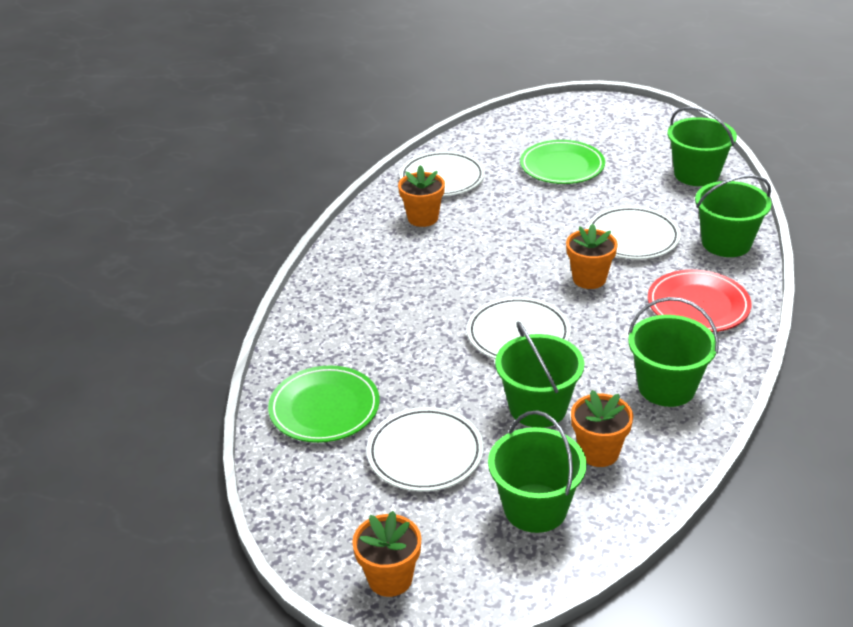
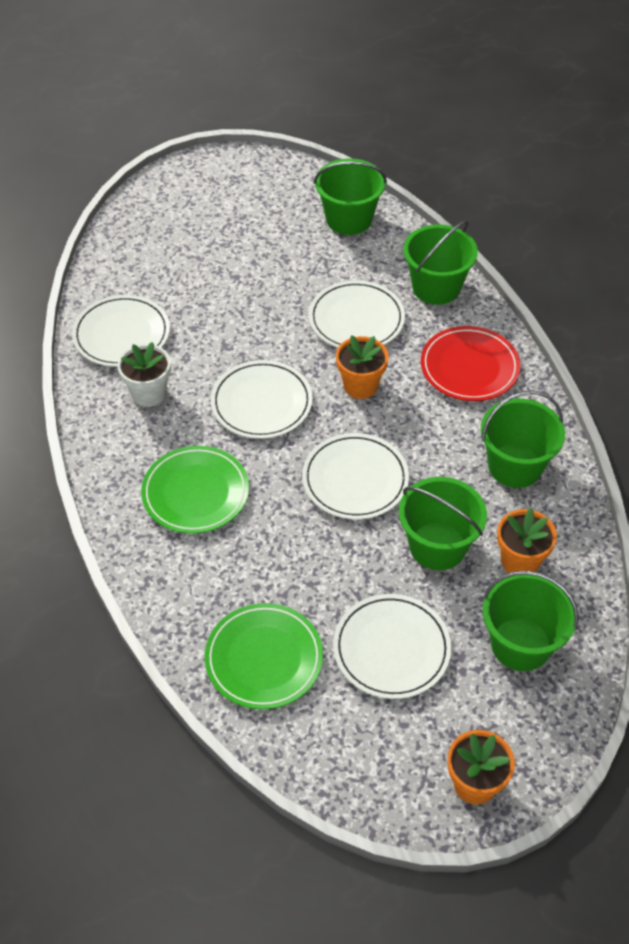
camera: 40 degrees left, 15 degrees up
(423, 218) = (149, 393): orange flower pot -> white flower pot
(498, 257) = (261, 403): none -> white plate
(562, 166) = (223, 265): green plate -> green plate (195, 493)

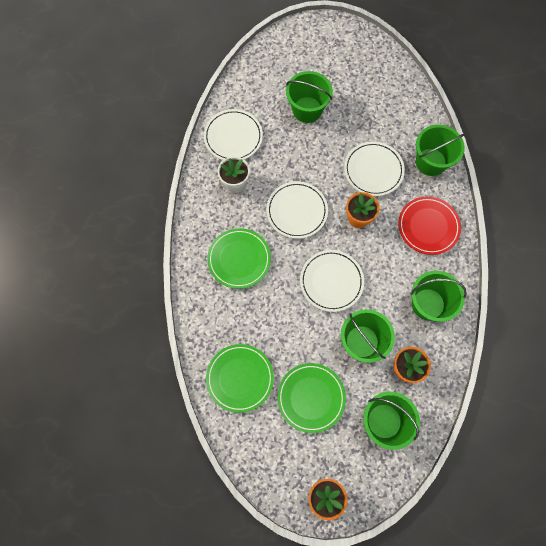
camera: 20 degrees right, 20 degrees up
(349, 219) = (396, 94): green bucket -> green bucket (307, 110)
(391, 649) = (311, 397): white plate -> green plate

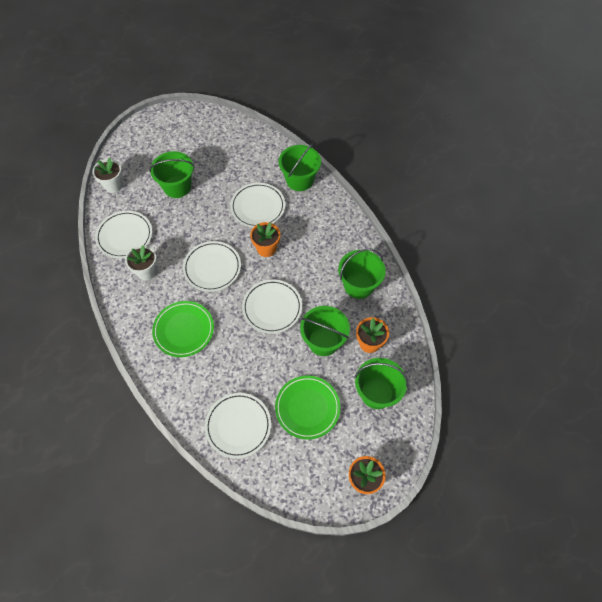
camera: 30 degrees left, 10 degrees down
(240, 378) = (238, 426): green plate -> white plate
(249, 79) = (113, 185): none -> white flower pot
(428, 226) = (325, 228): red plate -> none

